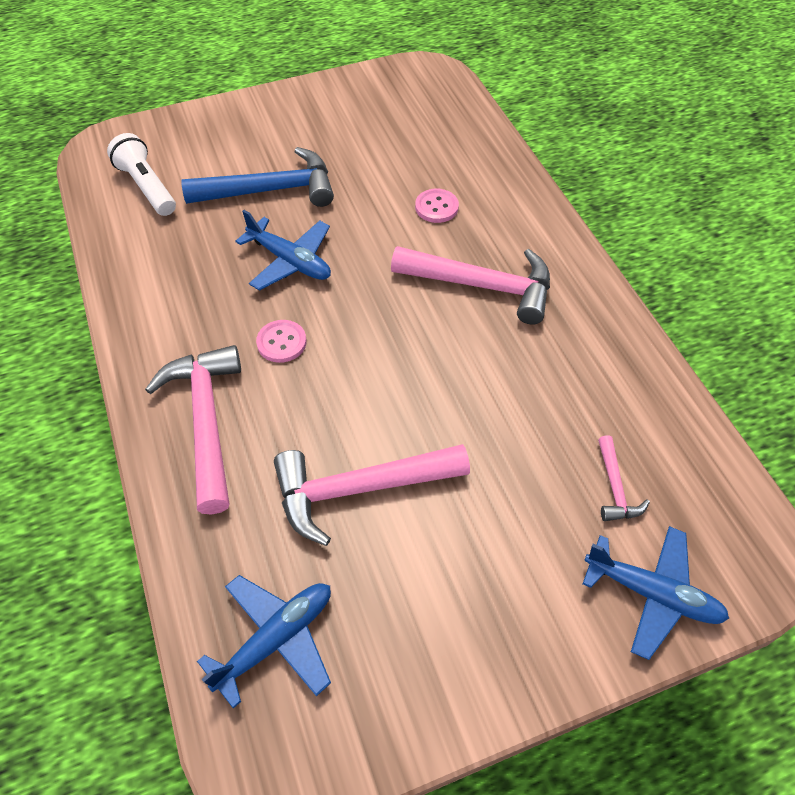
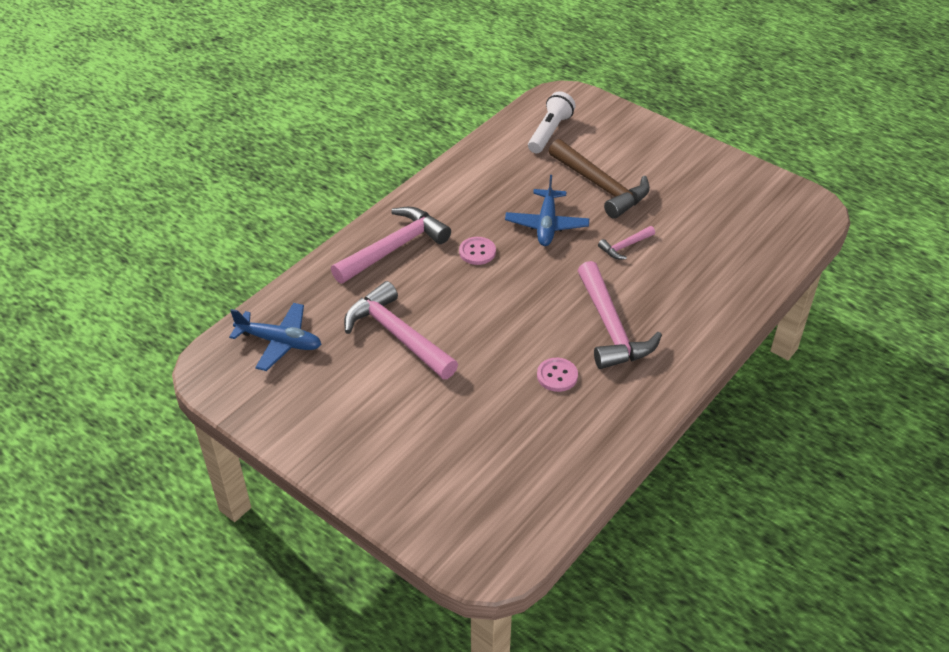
camera: 60 degrees right, 10 degrees down
(271, 190) = (601, 186): blue hammer -> brown hammer
(436, 207) = (666, 273): pink button -> pink button (557, 376)
(615, 488) = (490, 461): pink hammer -> pink hammer (625, 246)
(652, 594) = (421, 507): blue plane -> none

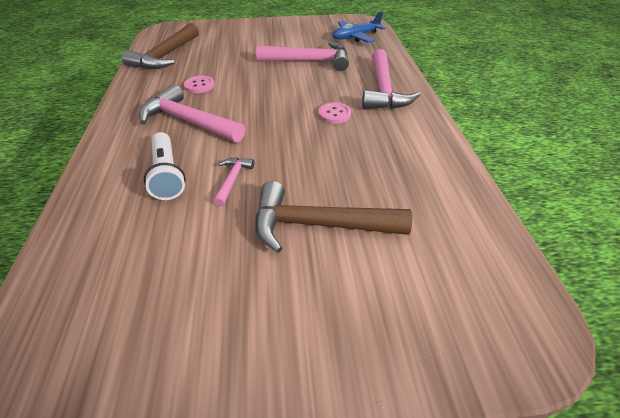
camera: 135 degrees right, 0 degrees up
(546, 225) = (316, 158): blue plane -> none
(547, 471) = (165, 56): none -> brown hammer
(550, 132) = (454, 256): white flashlight -> white flashlight (167, 175)

